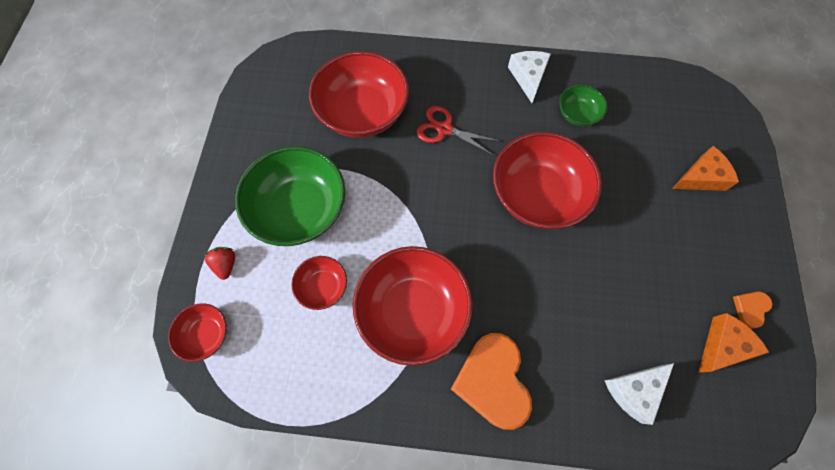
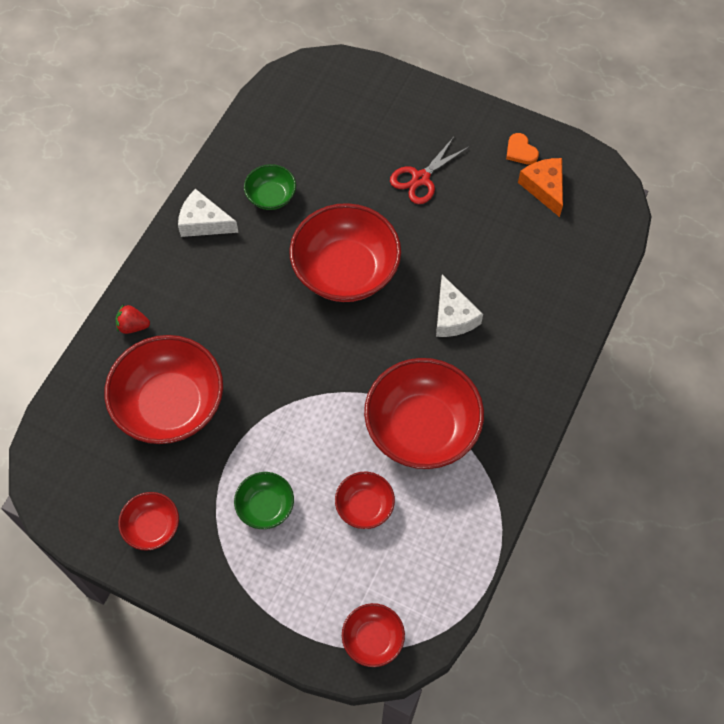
camera: 70 degrees left, 5 degrees down
(226, 264) = (300, 602): red strawberry -> red strawberry (133, 326)
(261, 138) = (152, 527): none -> red bowl
(300, 209) = (265, 506): green bowl -> green bowl, size x0.49
(444, 129) = (231, 328): red scissors -> red scissors (421, 178)
(493, 381) = (512, 381): orange heart -> none
(634, 390) = (557, 271): white cheese -> white cheese (453, 316)
(701, 177) = (386, 125): orange cheese -> none

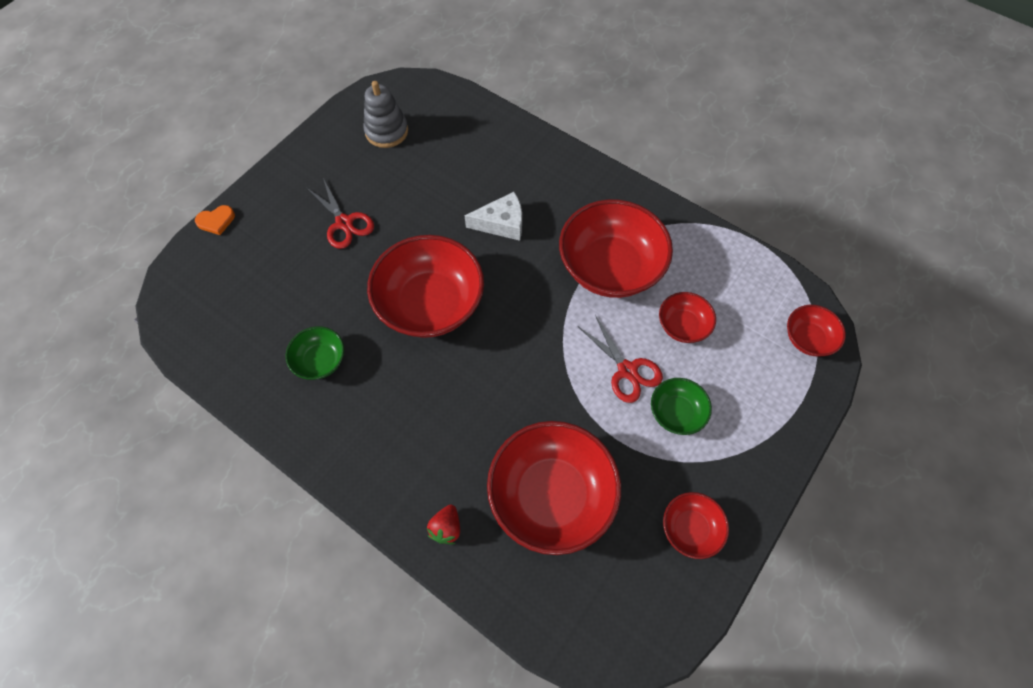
camera: 80 degrees left, 0 degrees up
(204, 222) = (331, 434): white cheese -> none
(304, 456) = (627, 370): none -> red scissors
(520, 151) = (341, 141): orange heart -> orange heart (216, 221)
(544, 188) = (386, 131): orange cheese -> grey stacking toy

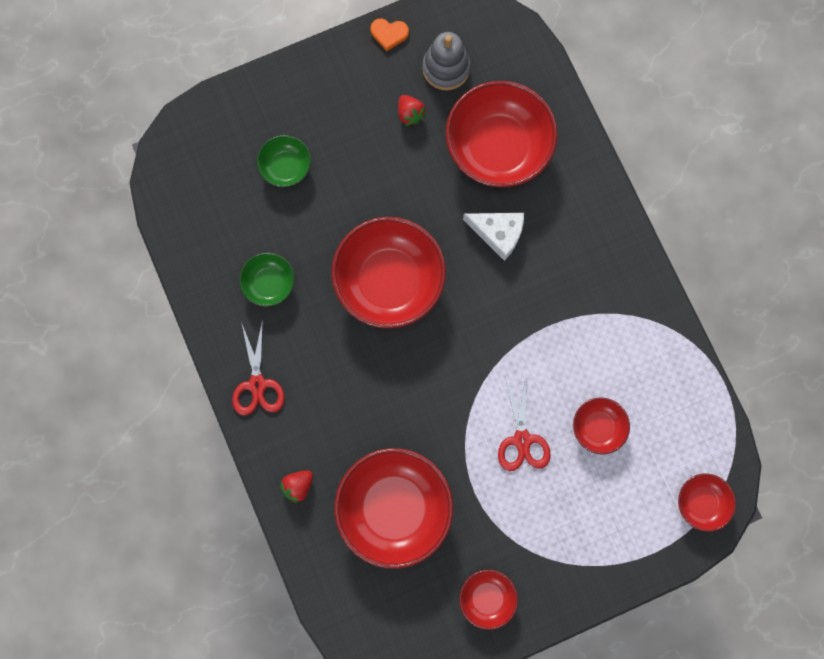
camera: 30 degrees right, 15 degrees up
(216, 221) = (242, 88): orange heart -> orange heart (389, 34)
(344, 223) = (355, 153): red scissors -> red scissors (257, 384)
(375, 174) = (410, 114): none -> red strawberry
(610, 267) = (570, 334): red bowl -> red bowl (498, 147)
(676, 412) = (539, 500): green bowl -> green bowl (286, 167)

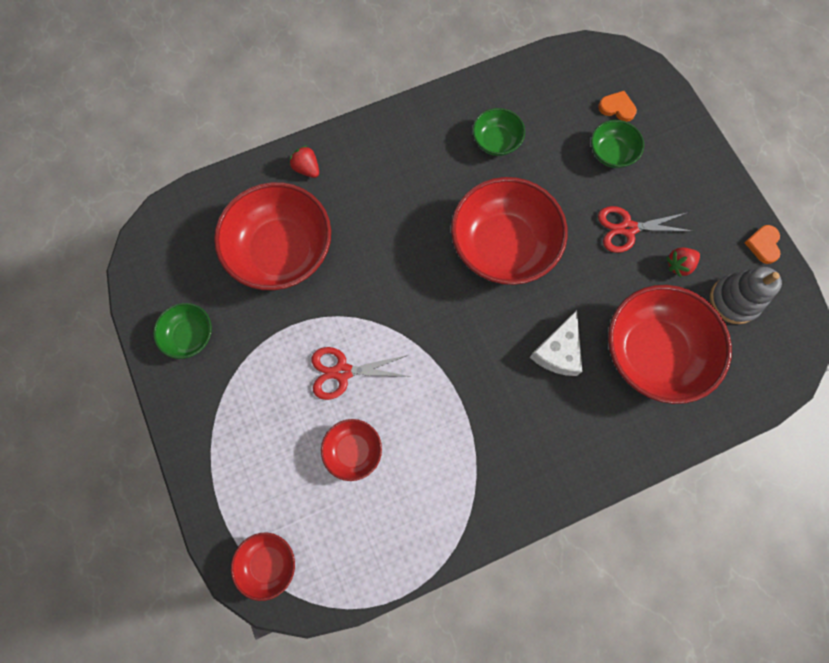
camera: 90 degrees right, 5 degrees down
(232, 157) = (617, 108): none -> orange heart
(257, 384) = (400, 133): red scissors -> red scissors (627, 228)
(487, 598) = (190, 335): red bowl -> green bowl

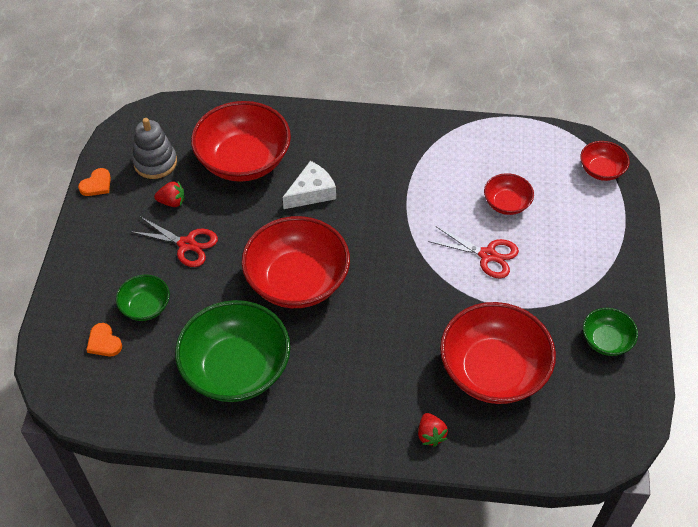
camera: 150 degrees left, 20 degrees down
(496, 141) = (236, 369): green bowl -> green bowl, size x2.03

